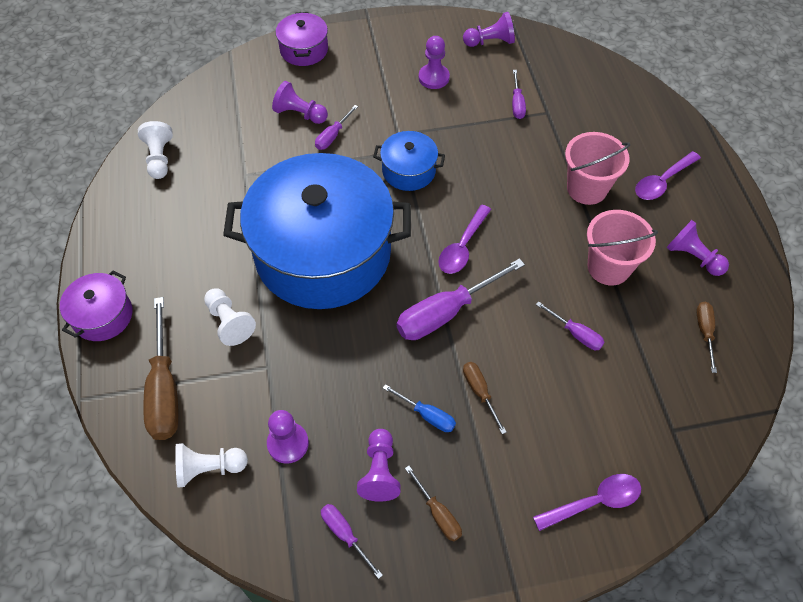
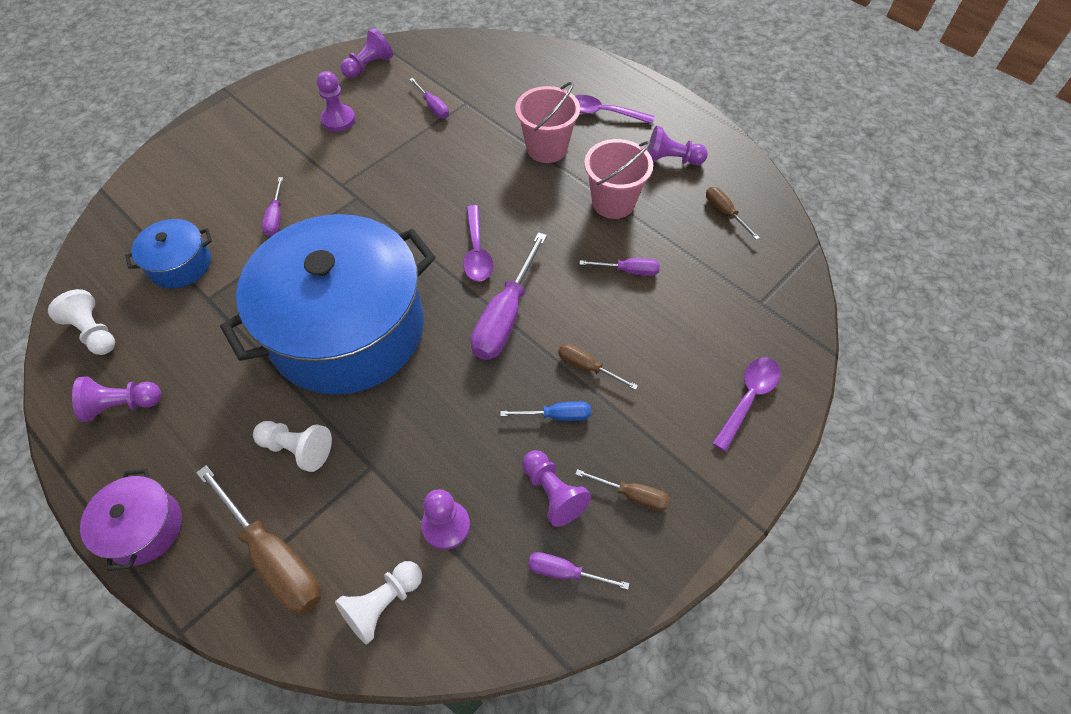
camera: 35 degrees left, 0 degrees up
(300, 114) = (225, 213): purple pawn -> purple pawn (122, 405)
(304, 50) = (184, 152): purple pot -> none
(409, 170) = (376, 211): blue pot -> blue pot (180, 264)
(662, 182) = (603, 113): purple spoon -> purple spoon turned 90 degrees clockwise

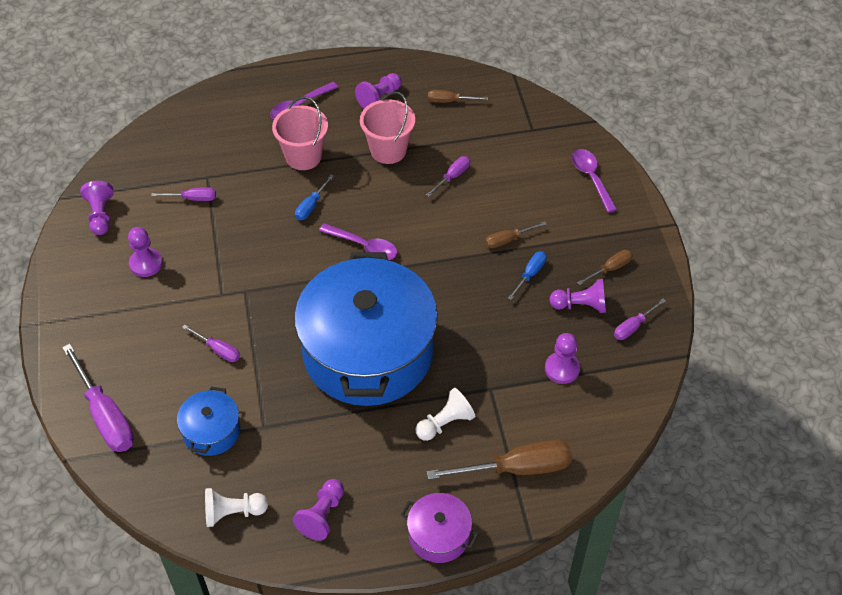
camera: 55 degrees left, 5 degrees down
(383, 603) = (589, 424): white pawn -> none
(493, 186) = (311, 206): none -> blue screwdriver
(505, 316) = (433, 260): purple screwdriver -> purple screwdriver (105, 415)

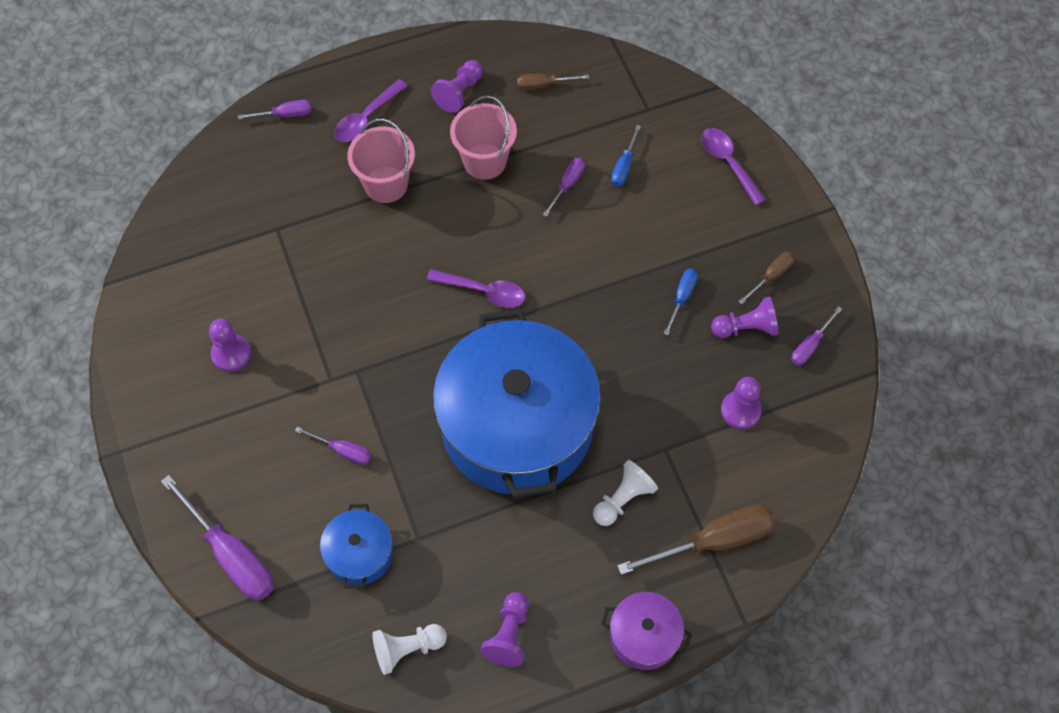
camera: 10 degrees left, 10 degrees up
(100, 215) = (161, 299): purple pawn -> none
(192, 198) = (266, 260): purple screwdriver -> purple screwdriver (285, 114)
(311, 206) = (410, 248): blue screwdriver -> blue screwdriver (624, 166)
(508, 240) = (648, 257): brown screwdriver -> none

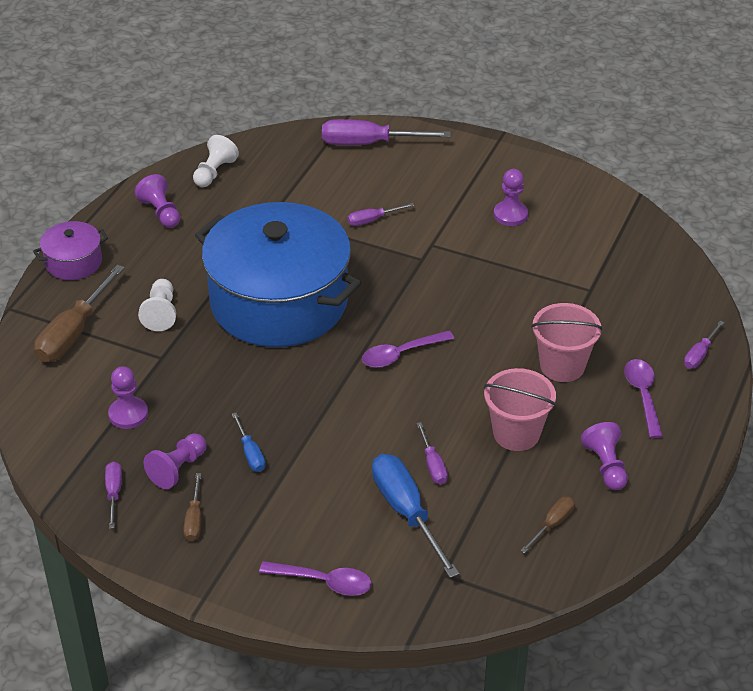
camera: 135 degrees right, 20 degrees down
(359, 554) = (296, 188): blue pot -> none
(624, 166) = (406, 512): blue screwdriver -> blue screwdriver, size x1.94

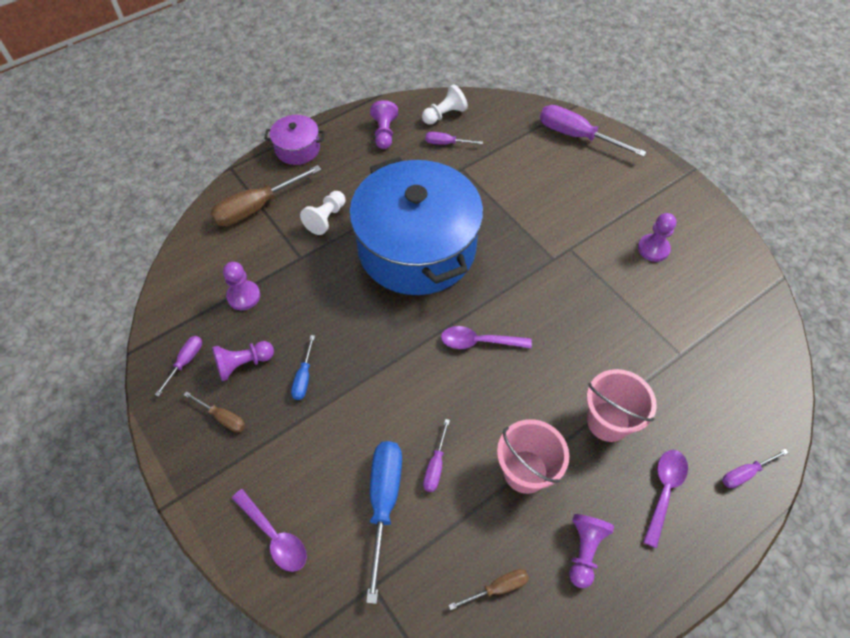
camera: 30 degrees right, 15 degrees up
(194, 519) = (223, 417): brown screwdriver -> brown screwdriver turned 90 degrees counterclockwise
(372, 220) = (536, 205): purple screwdriver -> purple screwdriver (446, 143)

